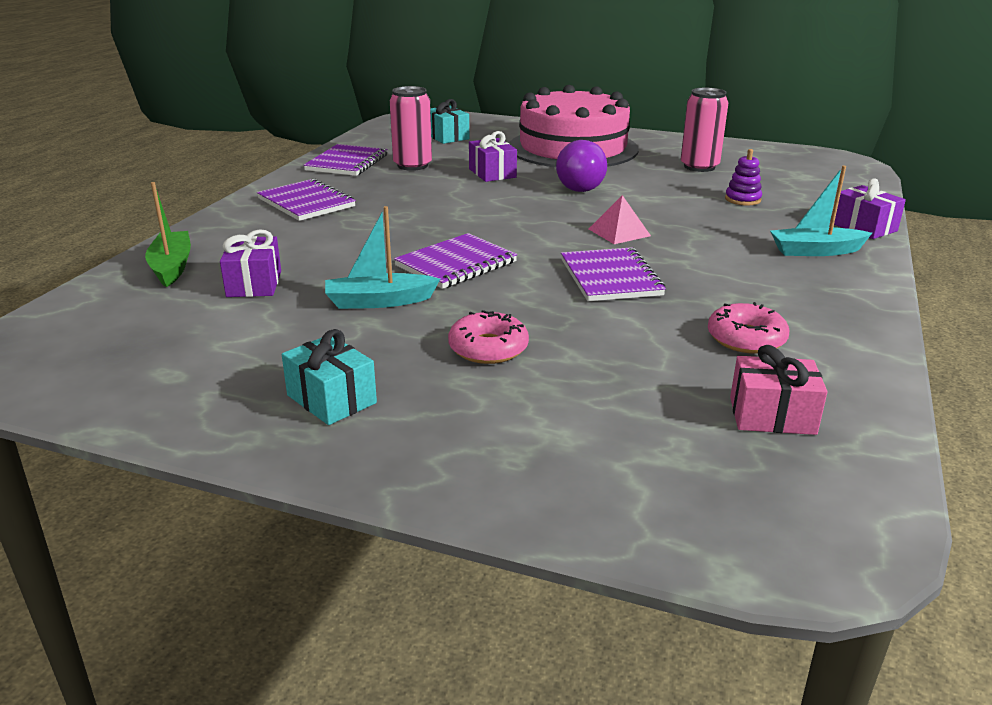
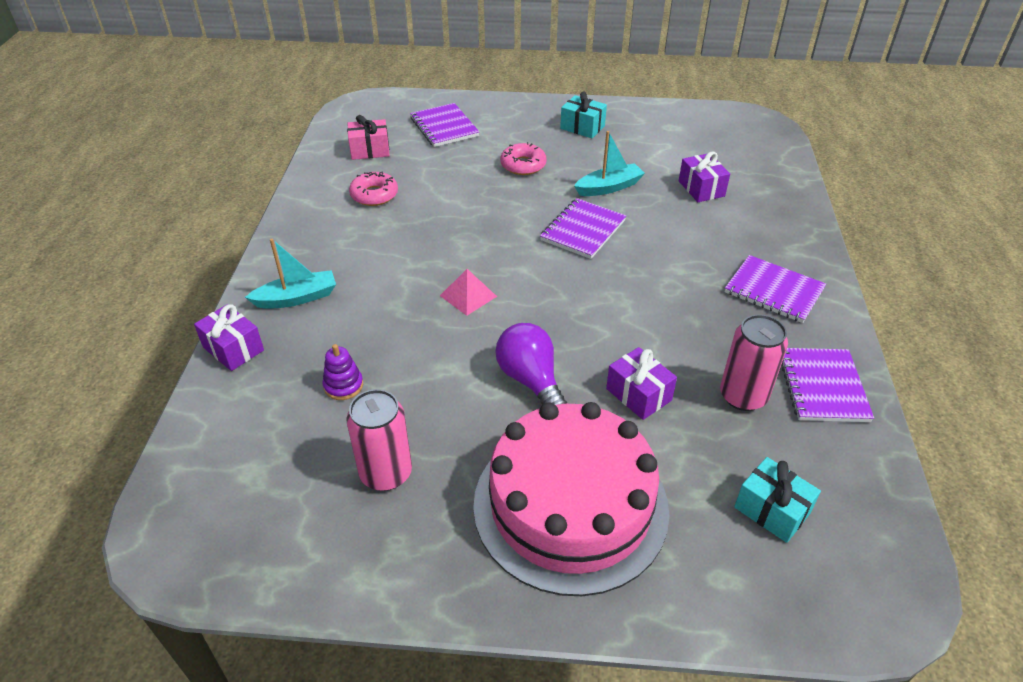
camera: 165 degrees right, 15 degrees up
(172, 267) = (773, 194): green boat -> none
(610, 277) = (465, 235): purple notebook -> purple notebook (444, 127)

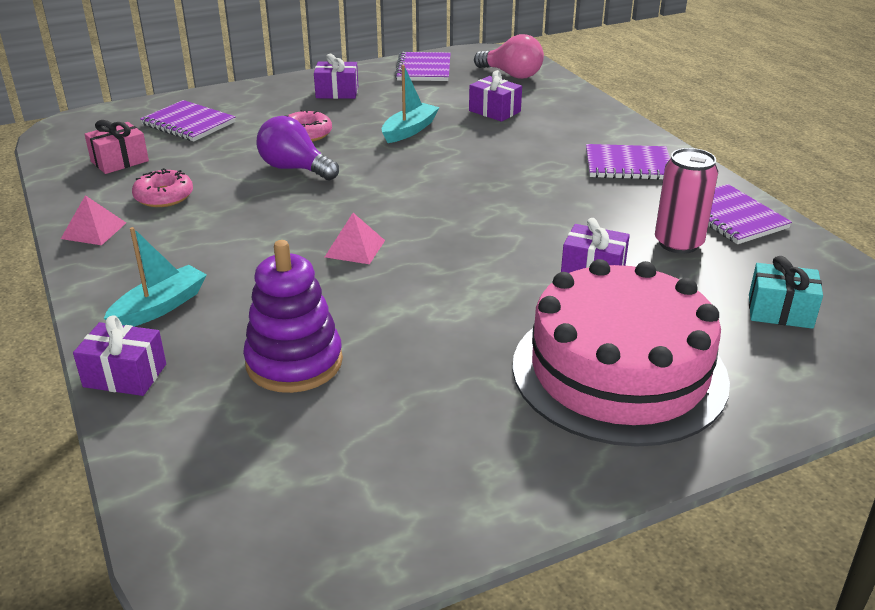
camera: 30 degrees left, 10 degrees down
(306, 211) = (93, 230): none -> pink pyramid
(343, 385) = (294, 362): purple stacking toy -> purple stacking toy, size x1.98
(386, 473) = (416, 416): pink can -> none
(530, 380) = (485, 293): purple light bulb -> purple light bulb (295, 169)
(582, 127) = (337, 92): turquoise gift -> purple gift
(583, 230) = (418, 168): purple notebook -> purple notebook (424, 69)
(753, 150) = (511, 75): none -> pink light bulb

